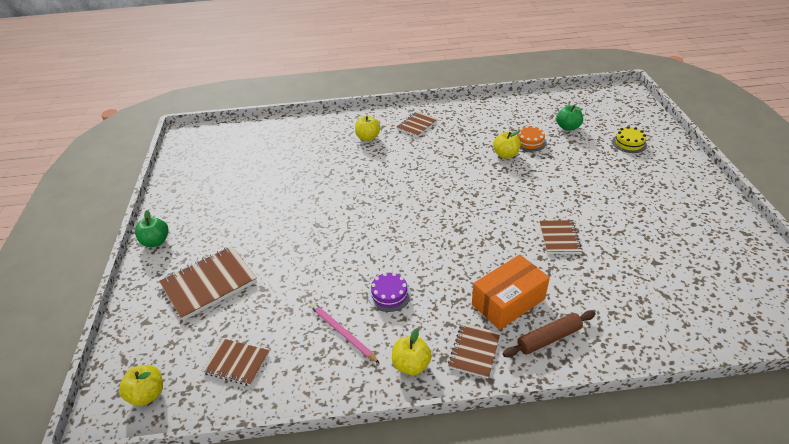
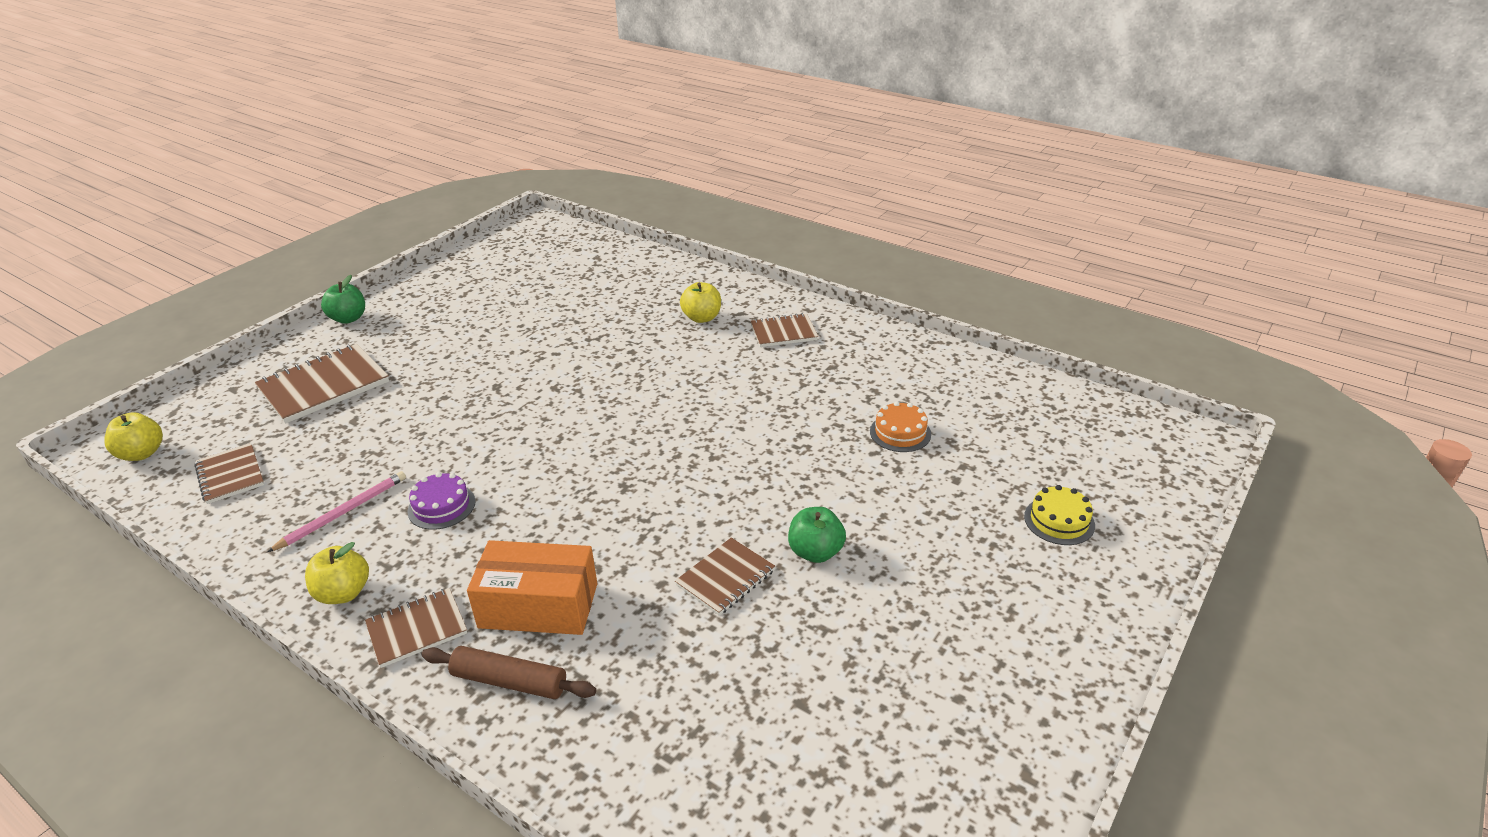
camera: 40 degrees right, 5 degrees down
(209, 284) = (324, 386): brown notebook -> brown notebook turned 45 degrees counterclockwise
(342, 333) = (343, 513): pink pencil -> pink pencil turned 45 degrees clockwise
(505, 155) = (836, 431): yellow apple -> none
(568, 127) = (994, 444): green apple -> green apple (815, 552)

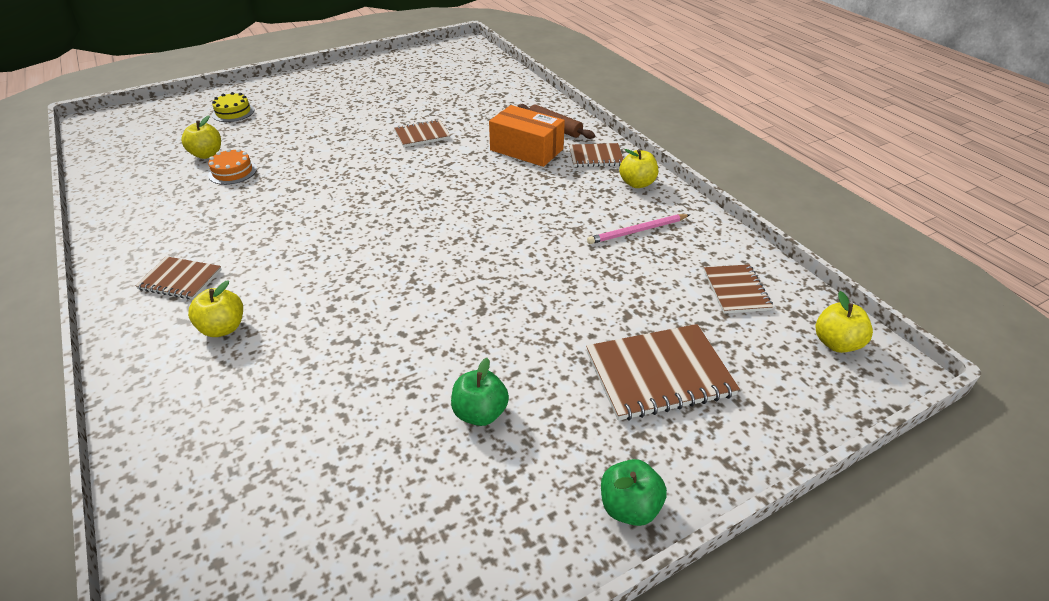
camera: 155 degrees left, 5 degrees up
(441, 506) = (565, 215): purple cake -> none
(815, 552) = (366, 132): green apple -> green apple (480, 413)
(968, 443) = (207, 154): none -> yellow apple

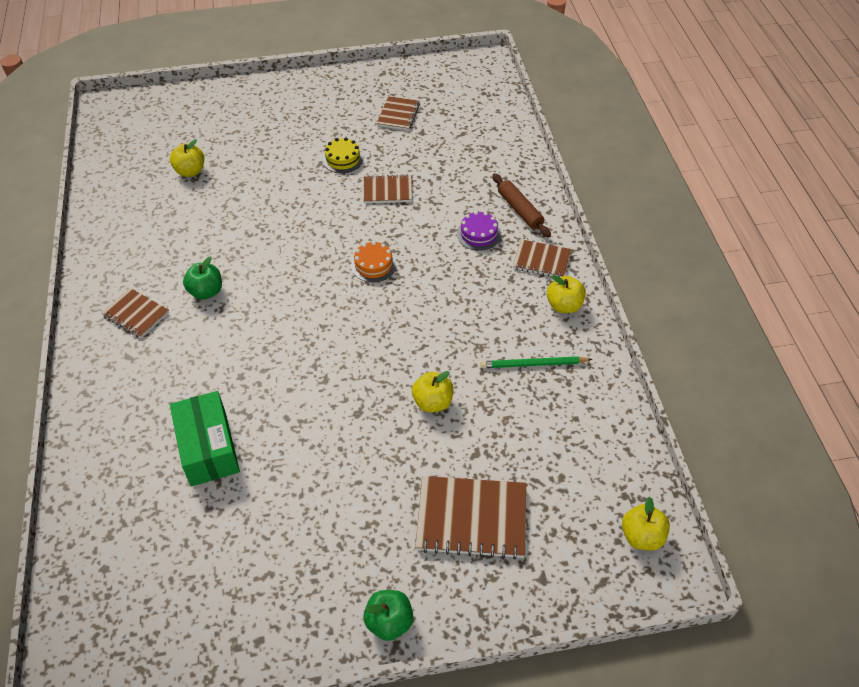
camera: 20 degrees right, 10 degrees up
(223, 328) = (156, 373): yellow apple -> yellow apple (433, 402)
(232, 172) = (206, 199): orange cake -> orange cake (373, 265)
(233, 112) = (226, 119): yellow cake -> yellow cake (343, 159)
(318, 385) = (208, 448): none -> green box
(480, 413) = (316, 510): green apple -> green apple (206, 292)
(526, 149) = (478, 234): orange box -> purple cake
(637, 231) = (533, 364): pink pencil -> green pencil
(736, 290) = (586, 456): brown notebook -> brown notebook (398, 115)

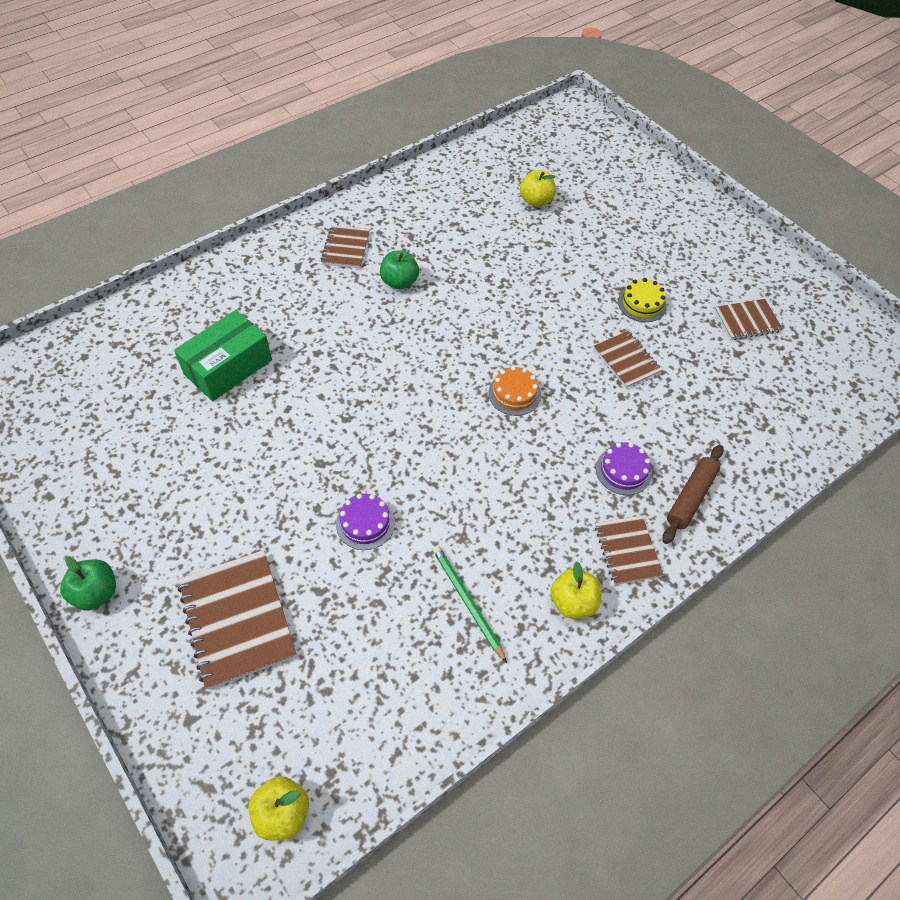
camera: 60 degrees right, 5 degrees up
(433, 402) = (365, 523): yellow apple -> purple cake

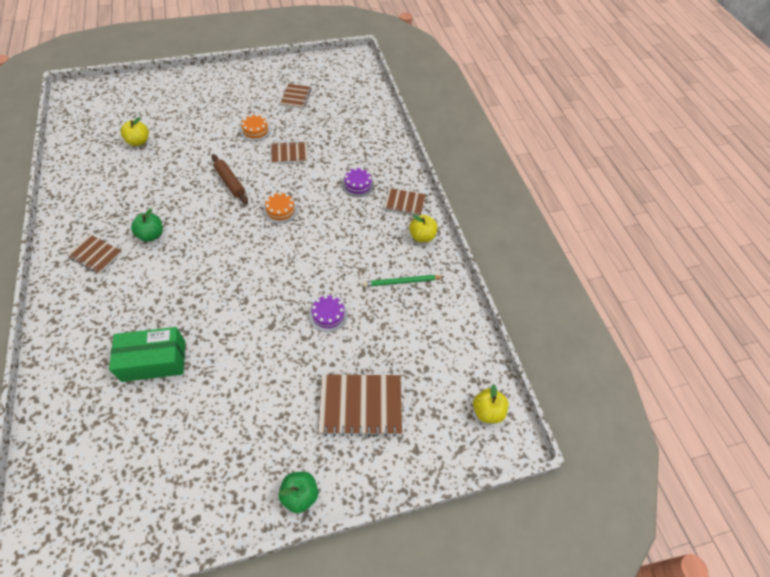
camera: 70 degrees left, 0 degrees up
(228, 367) = (154, 360): green box -> green box turned 75 degrees counterclockwise
(642, 304) = (255, 130): yellow cake -> orange cake
(691, 497) = (387, 166): brown rolling pin -> brown rolling pin (230, 182)

